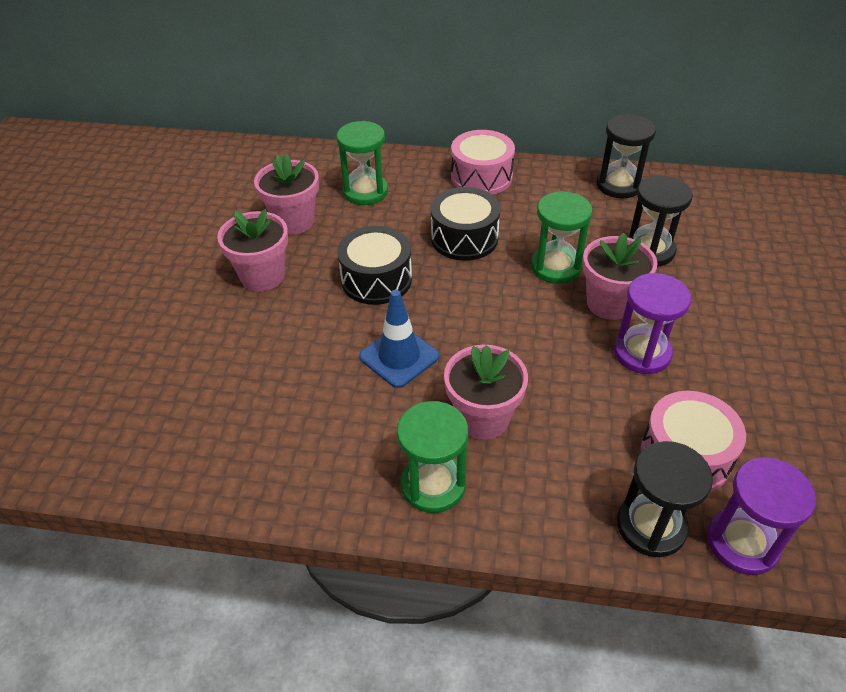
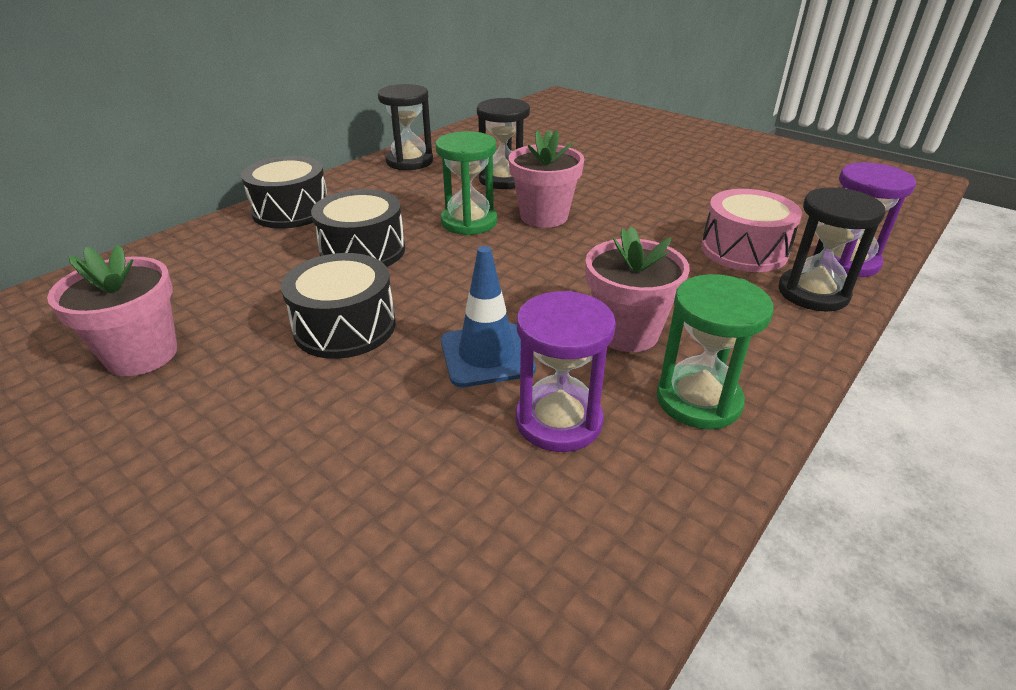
camera: 60 degrees left, 10 degrees down
(262, 276) = (200, 422): pink flower pot -> none
(365, 192) = (188, 282): green hourglass -> none
(481, 177) = (291, 211): pink drum -> black drum
(642, 353) = (616, 225): purple hourglass -> purple hourglass (558, 421)

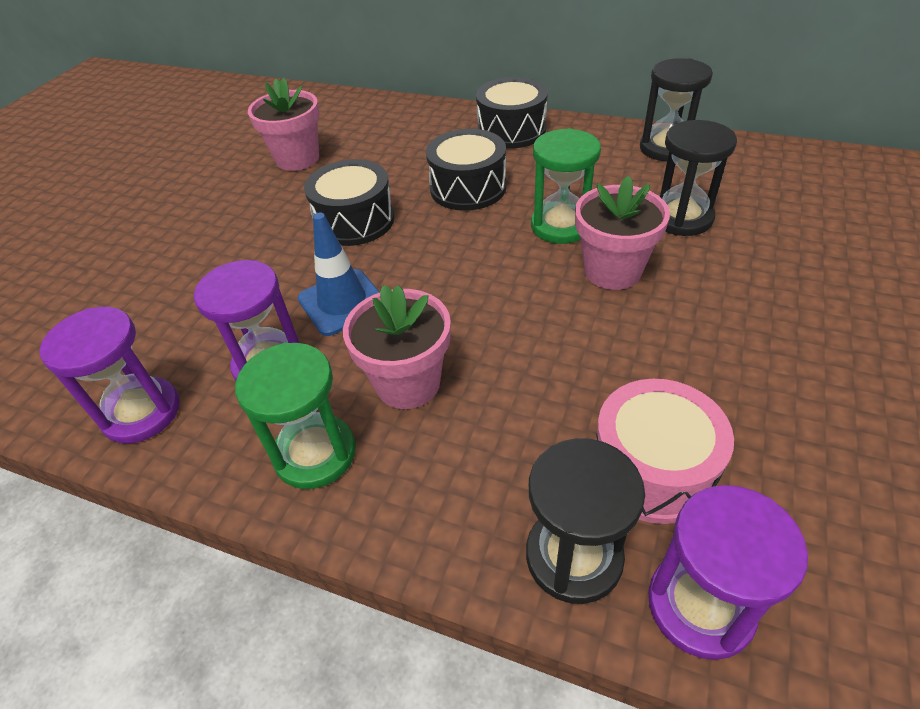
camera: 75 degrees right, 10 degrees up
(593, 550) = (141, 412): none -> purple hourglass

